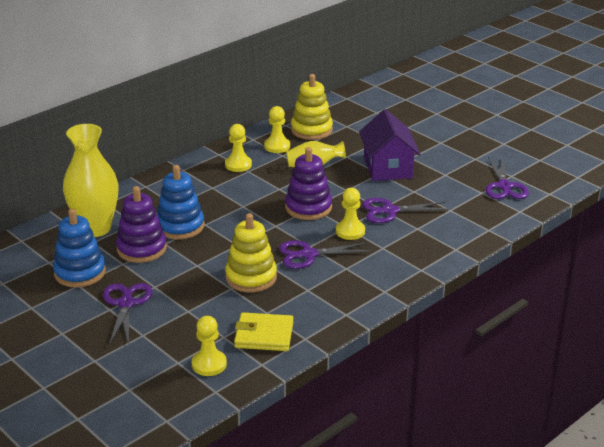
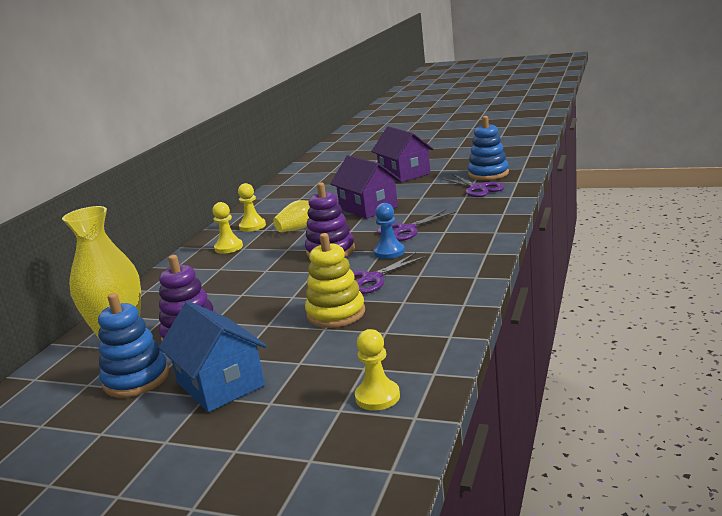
camera: 25 degrees left, 10 degrees down
(126, 304) = (220, 384): purple scissors -> blue house
(180, 226) = (216, 304): blue stacking toy -> blue stacking toy (488, 174)
(264, 335) = (405, 350): yellow wallet -> none
(311, 130) = (272, 208): yellow stacking toy -> none
(350, 231) = (389, 252): yellow pawn -> blue pawn
(465, 134) = (404, 174): none -> purple house

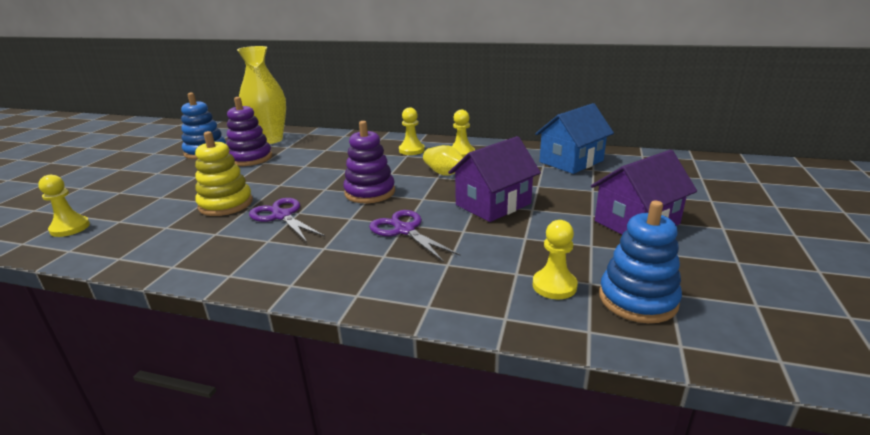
camera: 85 degrees right, 5 degrees up
(220, 384) = (166, 175): blue house -> blue house (571, 161)
(389, 252) = (343, 222): blue pawn -> none
(477, 188) = (554, 286): purple scissors -> yellow pawn

